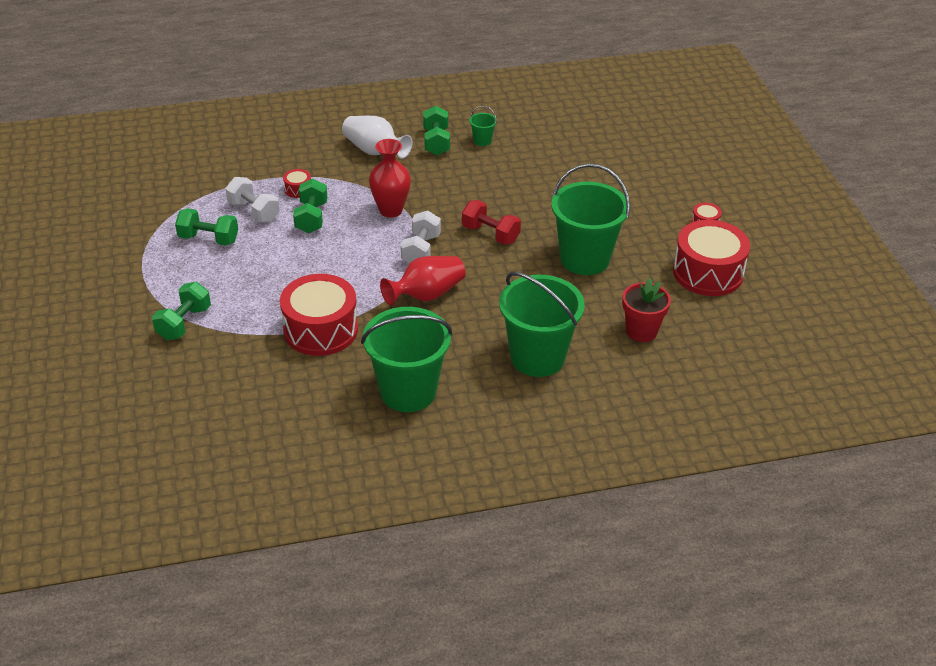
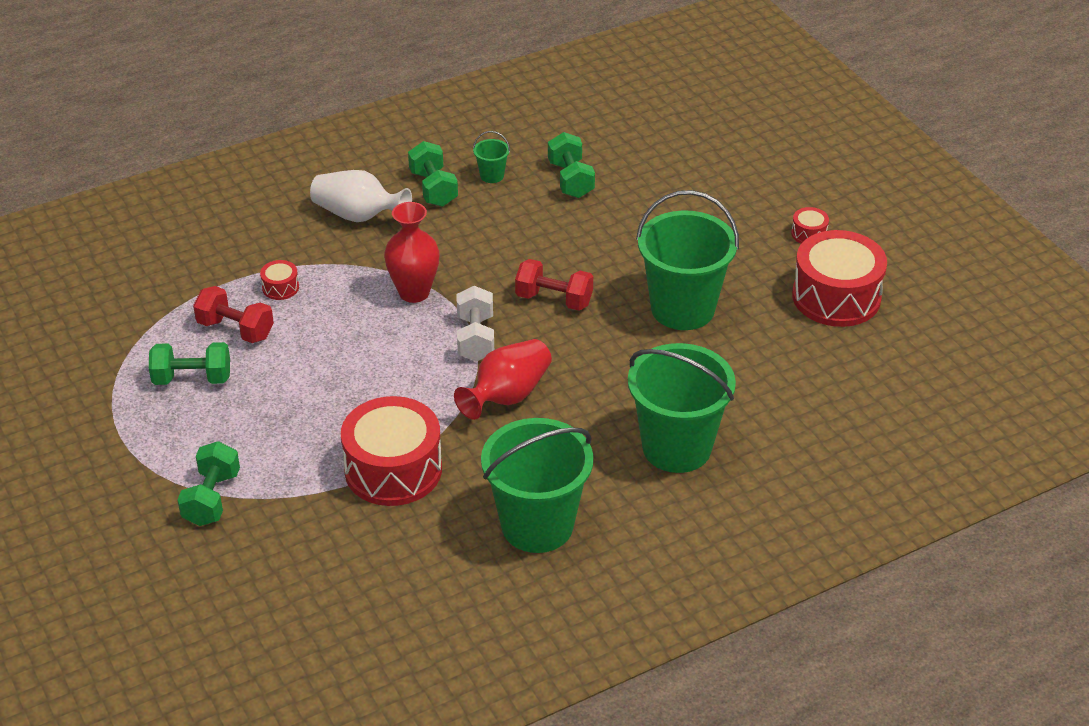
camera: 15 degrees left, 0 degrees up
(254, 212) = (235, 329): white dumbbell -> red dumbbell
(311, 218) = (316, 323): green dumbbell -> green dumbbell (571, 180)
(641, 331) = (787, 388): red flower pot -> none

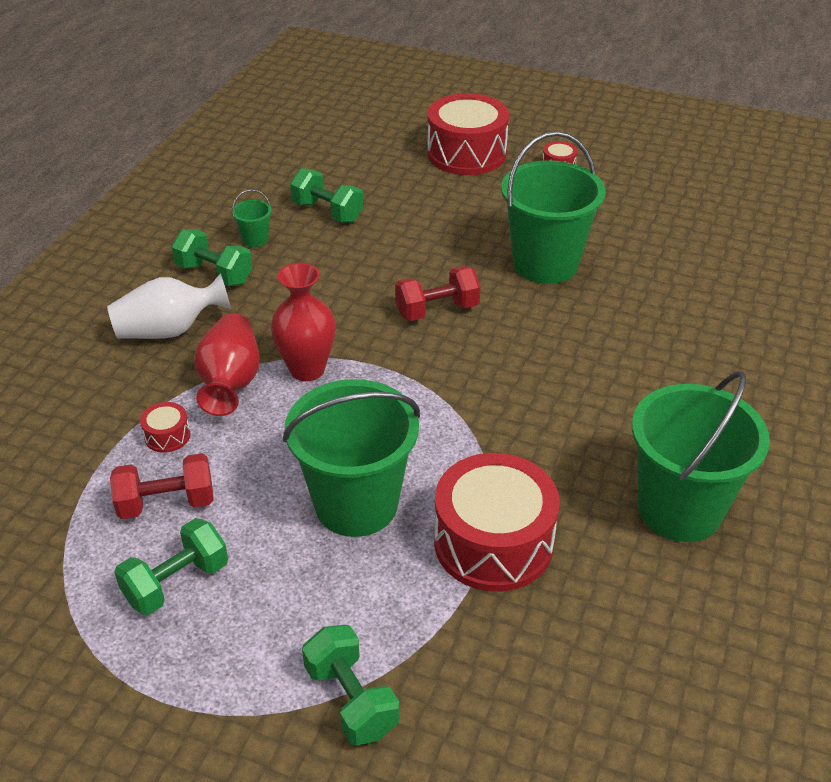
camera: 40 degrees left, 0 degrees up
(475, 338) = (413, 378): white dumbbell -> none
(507, 396) = (504, 411): red vase -> red vase (231, 382)
(676, 447) = (689, 372): green bucket -> green bucket (356, 504)
(836, 297) = (637, 199): red drum -> red drum (466, 153)

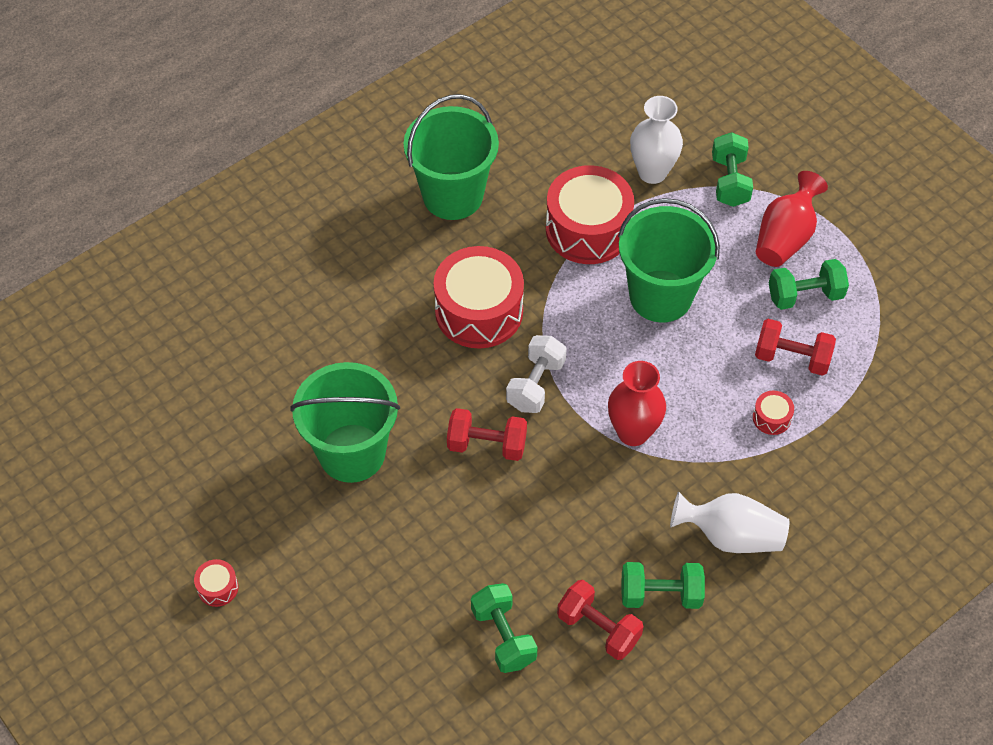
camera: 150 degrees left, 15 degrees up
(214, 274) = (660, 594): green dumbbell -> green dumbbell turned 60 degrees counterclockwise
(231, 382) = (701, 449): red vase -> red vase (785, 237)
(255, 239) = (598, 628): green bucket -> red dumbbell
(430, 369) = (535, 384): none -> white dumbbell
(466, 153) = (293, 663): red drum -> red drum (479, 311)
(466, 660) = (652, 172): none -> white vase

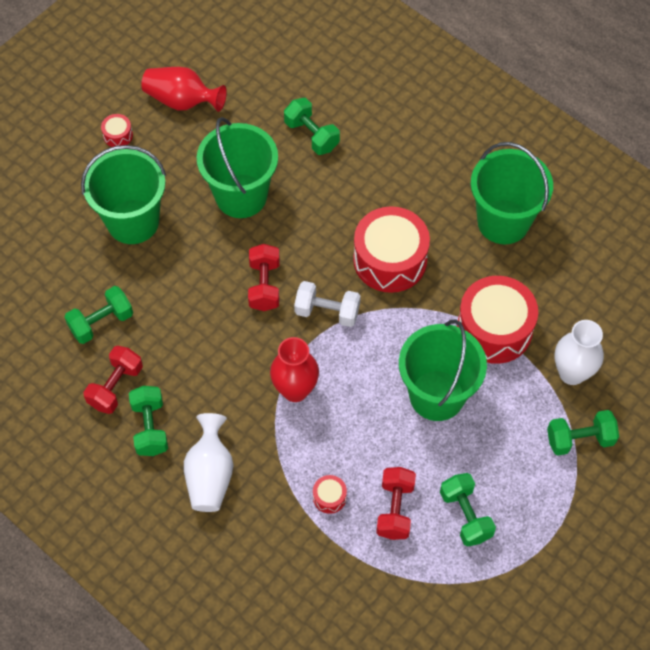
camera: 80 degrees right, 5 degrees up
(282, 363) = (311, 135): none -> green dumbbell
(360, 583) = (133, 221): none -> green bucket
(785, 237) = (527, 493): red vase -> red vase (182, 101)

